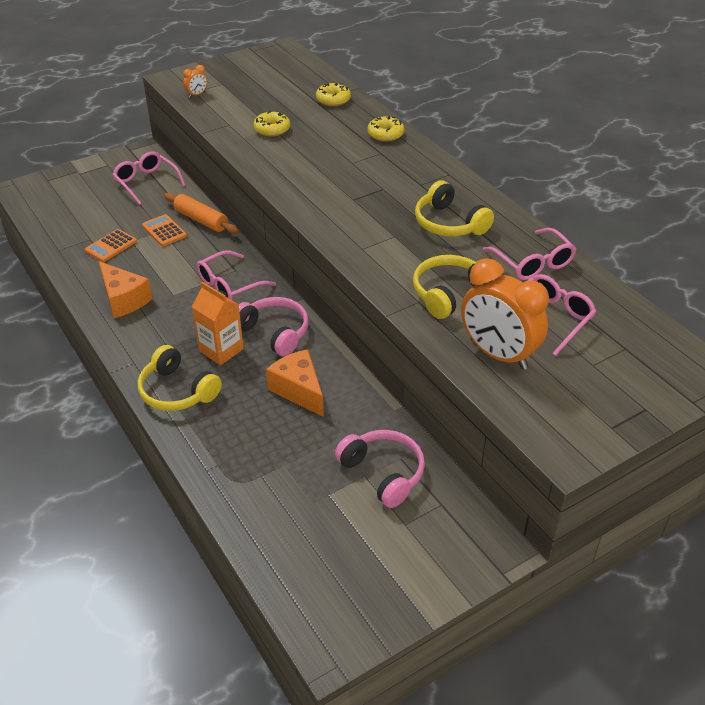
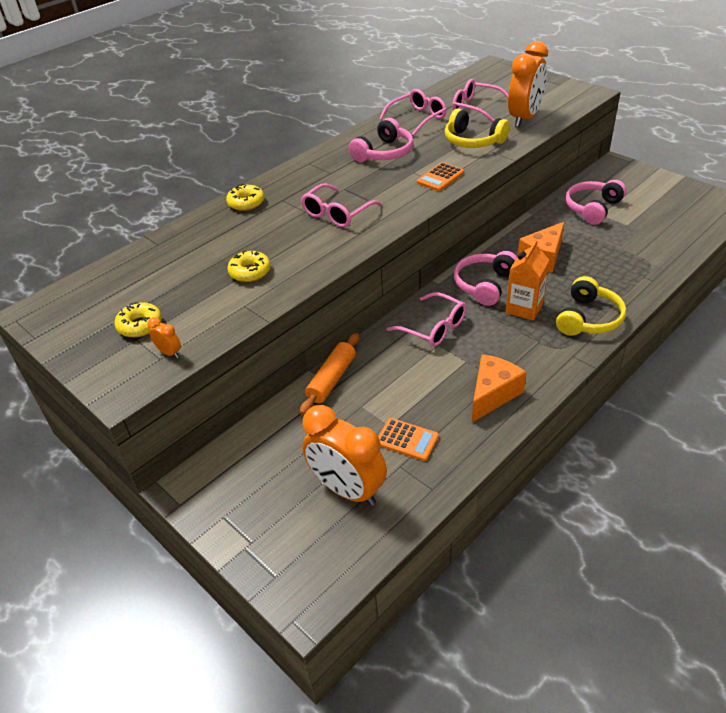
camera: 100 degrees left, 0 degrees up
(88, 213) = (347, 489): none -> orange clock
(147, 183) = (263, 454): pink glasses -> pink glasses (337, 213)
(164, 231) = (362, 403): orange calculator -> orange calculator (440, 177)
(333, 100) = (176, 246): yellow donut -> yellow donut (140, 325)
(449, 224) = (384, 153): yellow headphones -> pink headphones

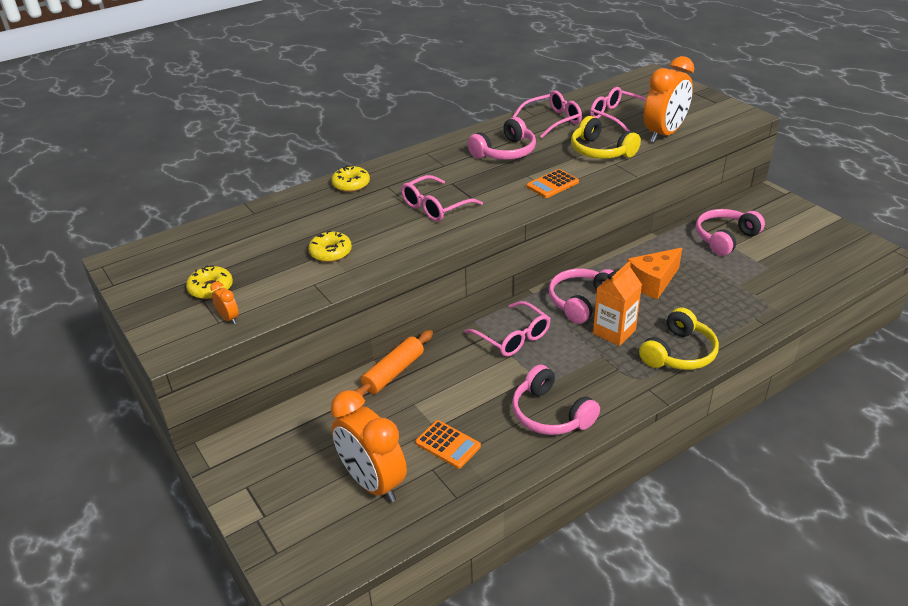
camera: 10 degrees right, 5 degrees down
(492, 394) = (550, 414): orange cheese -> pink headphones

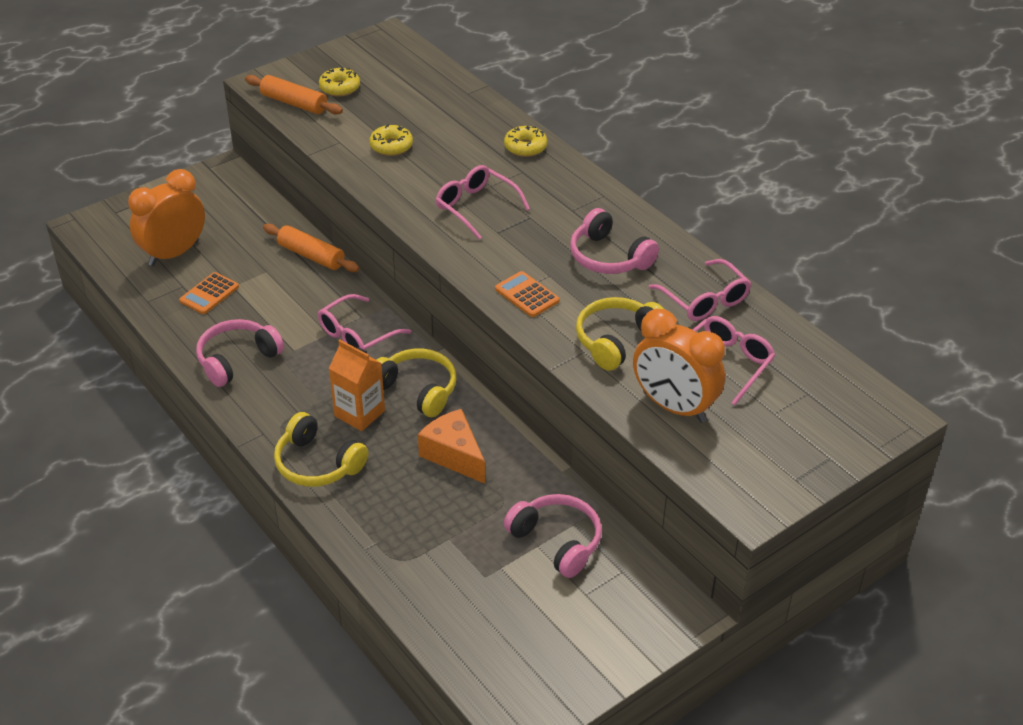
camera: 85 degrees right, 5 degrees up
(229, 318) = (294, 103): orange clock -> orange rolling pin
(581, 301) = (417, 389): pink headphones -> yellow headphones

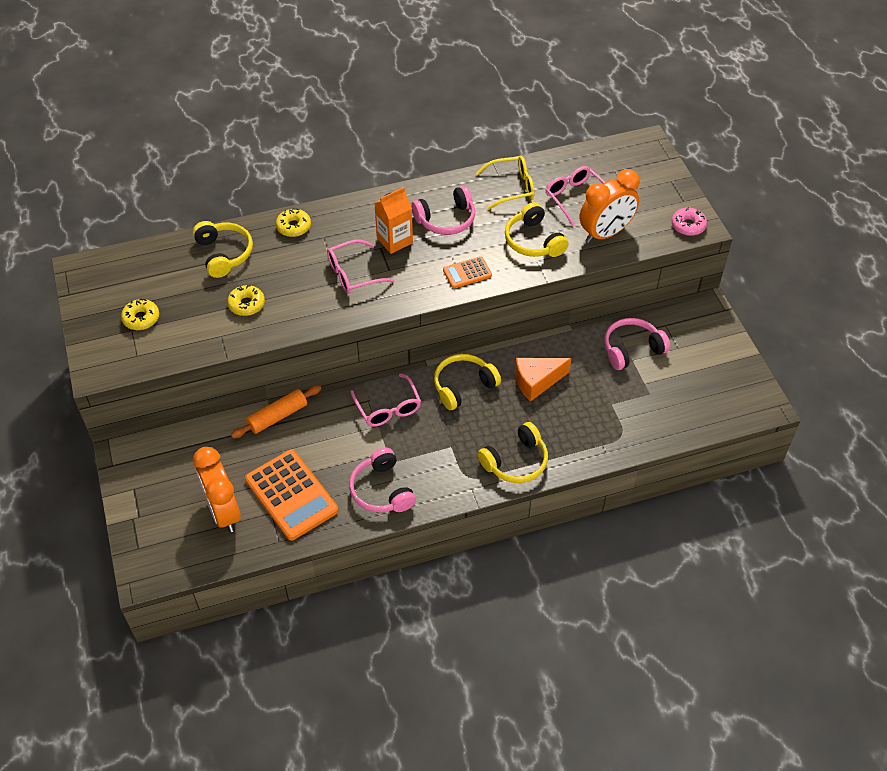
camera: 70 degrees left, 10 degrees up
(209, 294) = (291, 495): orange calculator -> orange calculator, size x1.95
(294, 103) = (145, 354): orange rolling pin -> none
(359, 413) = (474, 425): orange carton -> orange carton (394, 240)
(457, 113) = (224, 254): none -> yellow headphones
(704, 299) = (511, 187): pink glasses -> yellow glasses
(745, 493) = (688, 225): none -> pink donut

